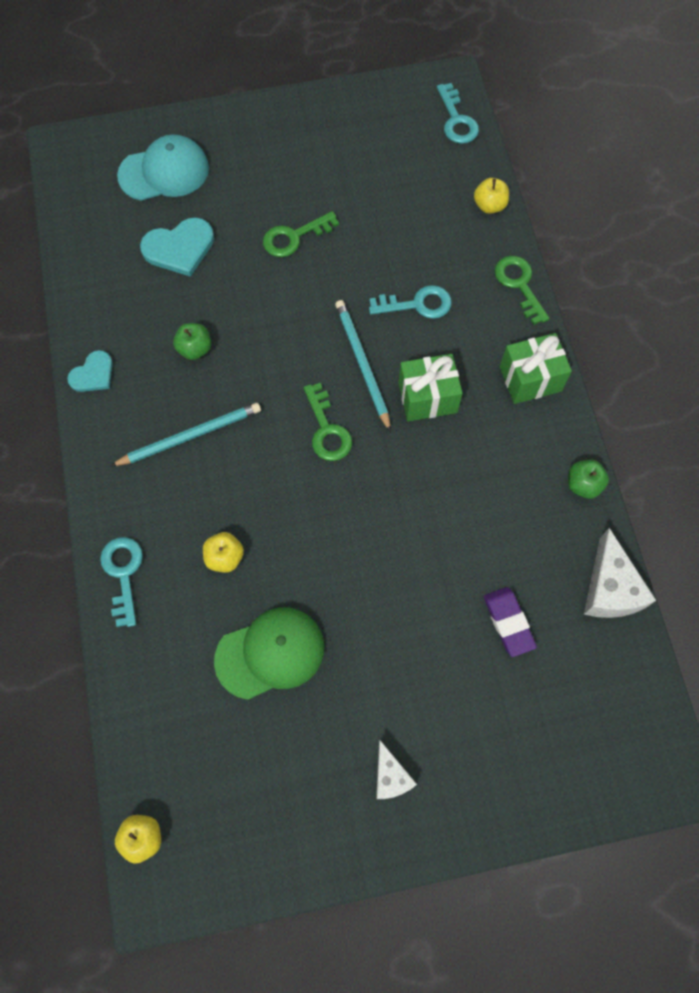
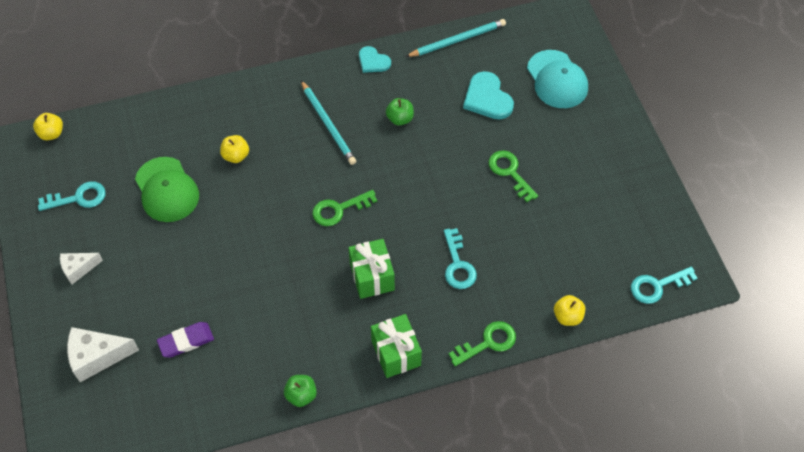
camera: 85 degrees right, 10 degrees down
(123, 574) = (223, 100): turquoise key -> turquoise key (78, 198)
(362, 364) = (397, 229): turquoise pencil -> turquoise pencil (457, 40)
(609, 589) = (212, 415): white cheese -> white cheese (97, 357)

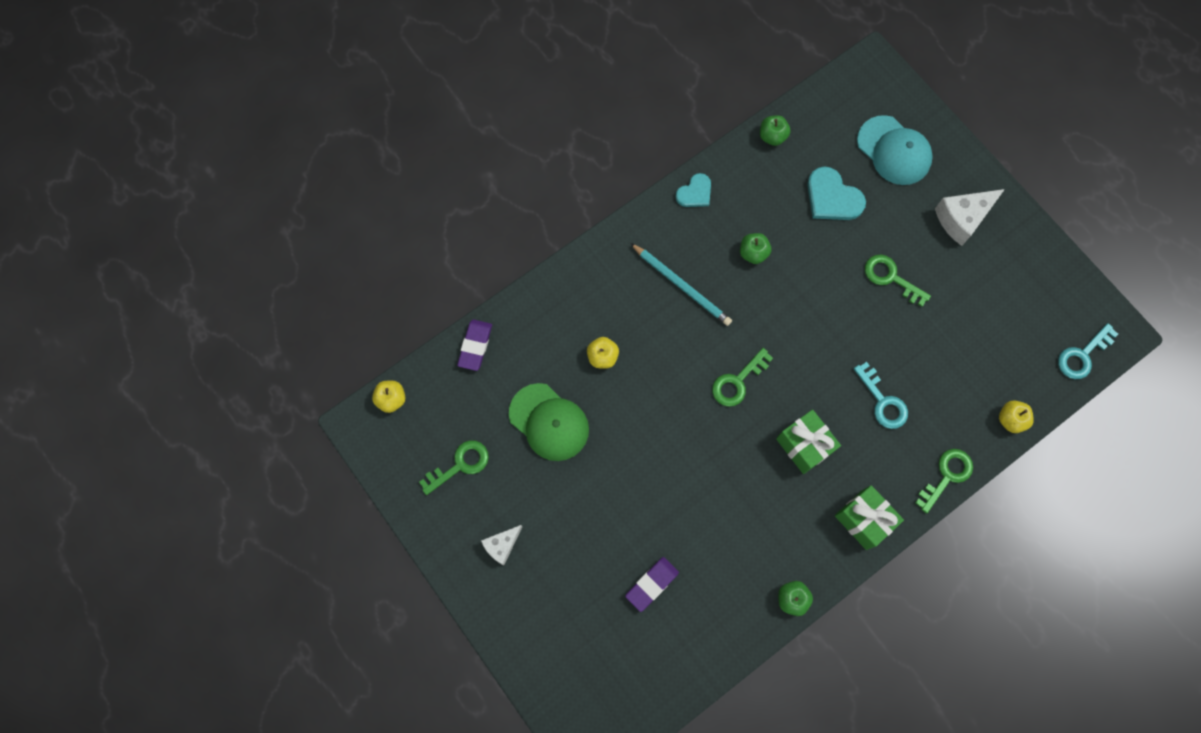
camera: 20 degrees left, 15 degrees up
(78, 198) = (460, 465): turquoise key -> green key
(97, 357) = (570, 634): white cheese -> white cheese (962, 219)
(138, 116) = (475, 346): none -> purple eraser
(373, 61) = (695, 193): turquoise heart -> turquoise heart turned 60 degrees counterclockwise
(457, 40) = (772, 136): turquoise pencil -> green apple

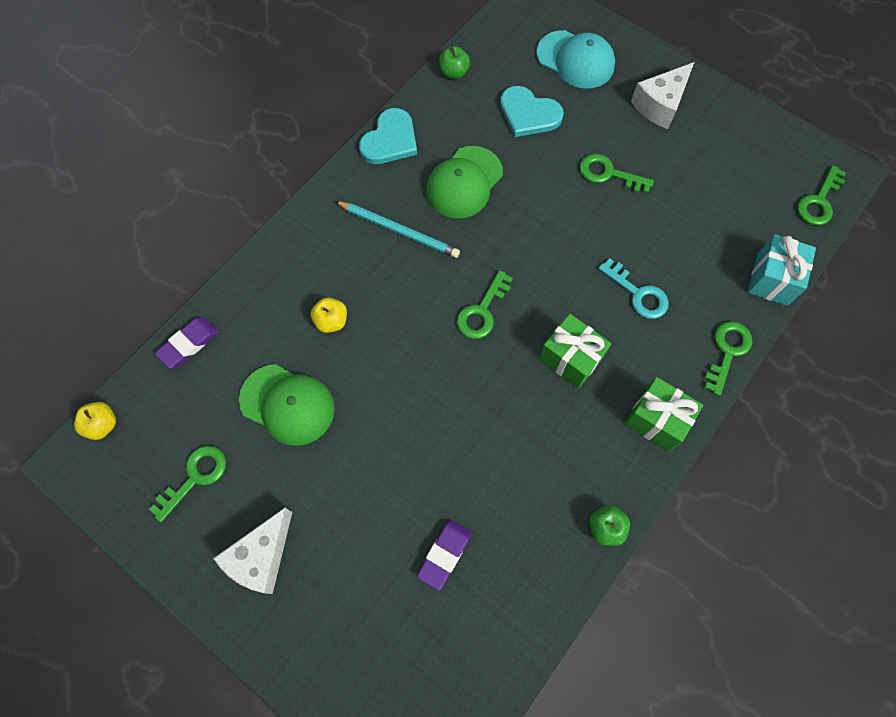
camera: 15 degrees left, 5 degrees down
(475, 346) = (189, 344): purple eraser -> purple eraser turned 45 degrees clockwise
(502, 545) = (261, 557): white cheese -> white cheese, size x1.60
(695, 193) = (390, 140): turquoise heart -> turquoise heart, size x1.57
(753, 253) = (464, 182): green apple -> green cap
(1010, 419) = (772, 279): yellow apple -> turquoise gift
(1082, 355) = (819, 201): turquoise key -> green key

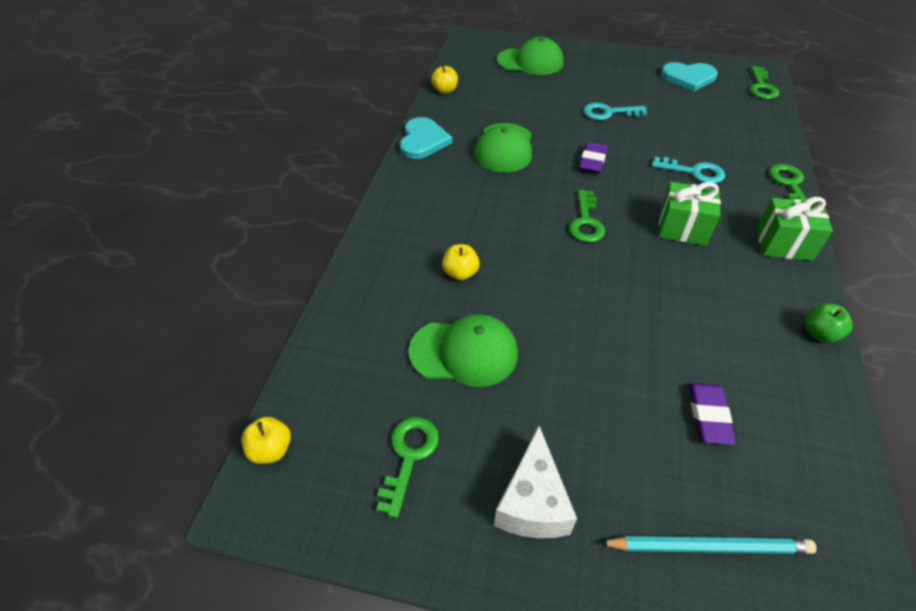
camera: 25 degrees left, 20 degrees down
(189, 344) = (329, 340): purple eraser -> purple eraser (592, 161)
(399, 231) = (474, 193): turquoise pencil -> turquoise pencil (709, 546)
(454, 73) = (445, 90): green apple -> yellow apple
(528, 114) = (521, 97): turquoise heart -> turquoise heart (688, 78)
(575, 60) = (530, 62): turquoise cap -> green cap
(608, 174) = (608, 113): green key -> turquoise key
(660, 105) = (610, 69): white cheese -> none
(772, 279) = (775, 135): turquoise gift -> none

